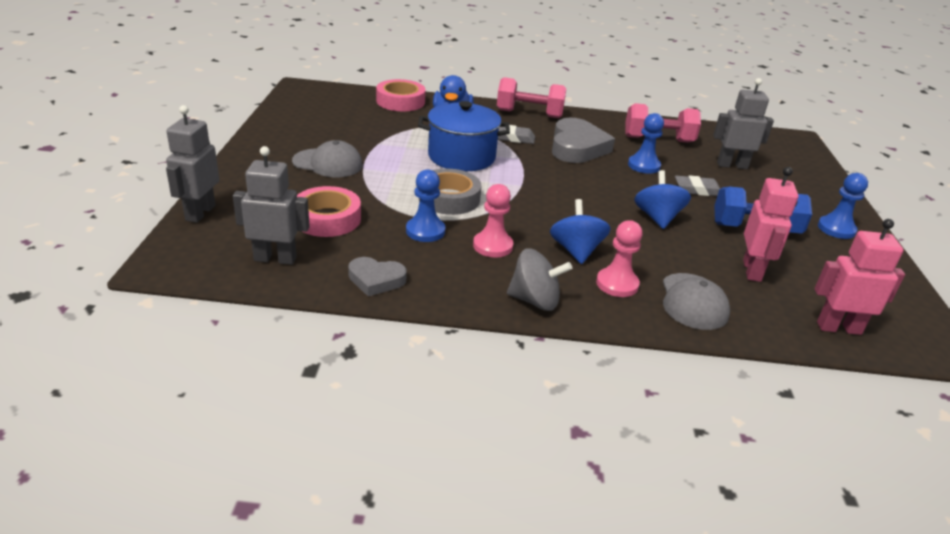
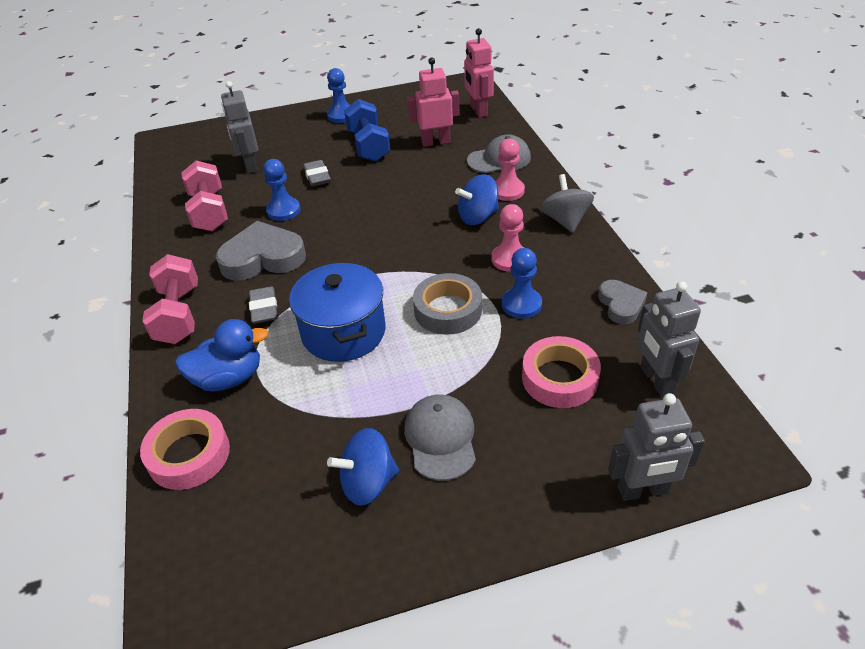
camera: 105 degrees left, 10 degrees up
(657, 218) = (387, 189): blue spinning top -> blue spinning top (368, 483)

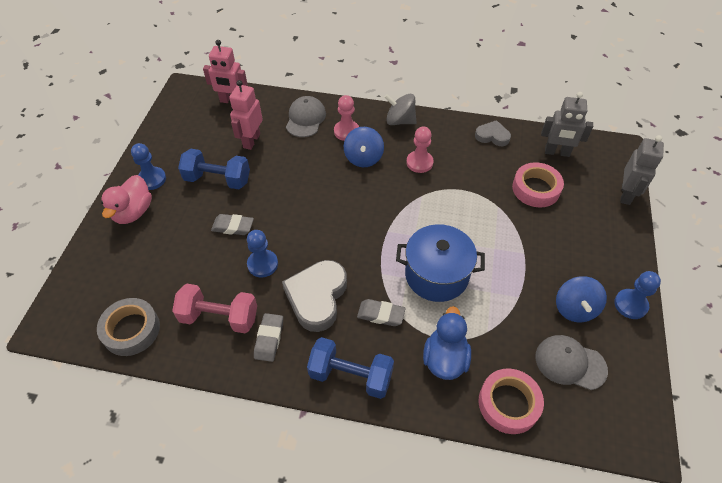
camera: 65 degrees left, 10 degrees up
(179, 315) = (351, 375): pink dumbbell -> blue dumbbell
(199, 248) = (269, 339): none -> grey eraser
(250, 165) = (171, 267): grey robot -> none
(297, 123) = (133, 212): none -> pink duck
(440, 438) = (556, 261): grey cap -> grey cap (570, 363)
(448, 310) = (448, 213): grey tape -> grey tape (131, 330)
(521, 304) = (465, 176): blue pawn -> blue pawn (630, 305)

